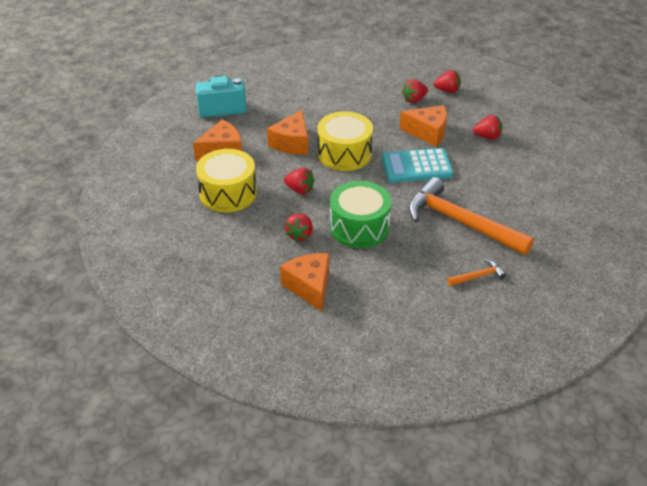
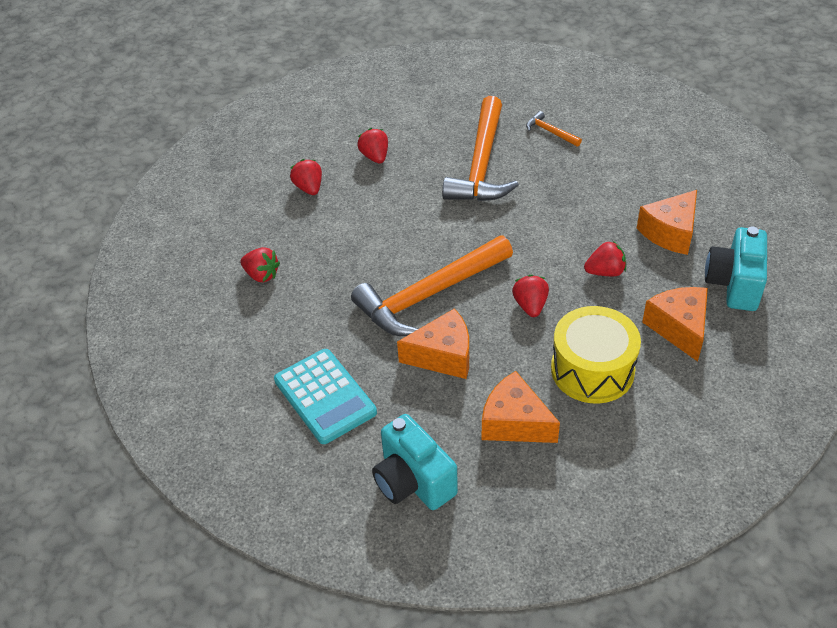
camera: 115 degrees left, 5 degrees up
(233, 292) = (734, 284): none -> turquoise camera
(344, 154) = (429, 295): yellow drum -> orange hammer
(359, 227) = (552, 231): green drum -> none
(416, 166) = (409, 225): turquoise calculator -> turquoise calculator (325, 396)
(428, 132) = (332, 238): orange cheese -> orange cheese (679, 328)
(447, 91) = (221, 251): red strawberry -> red strawberry (375, 157)

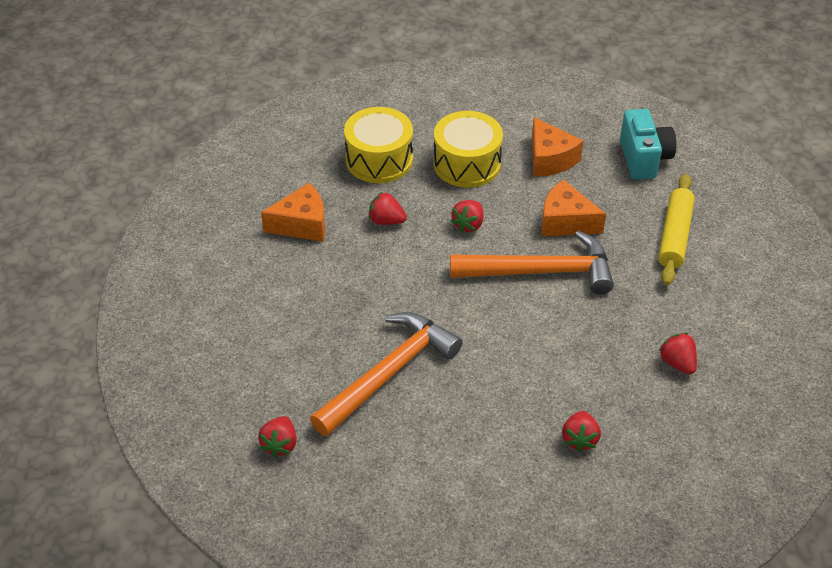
camera: 150 degrees left, 0 degrees up
(325, 396) = (675, 236): turquoise calculator -> yellow rolling pin
(375, 157) = (486, 442): red strawberry -> red strawberry (280, 444)
(550, 132) = (289, 374): orange hammer -> none
(679, 328) = (379, 159): orange cheese -> yellow drum
(734, 284) = (305, 167): turquoise camera -> none

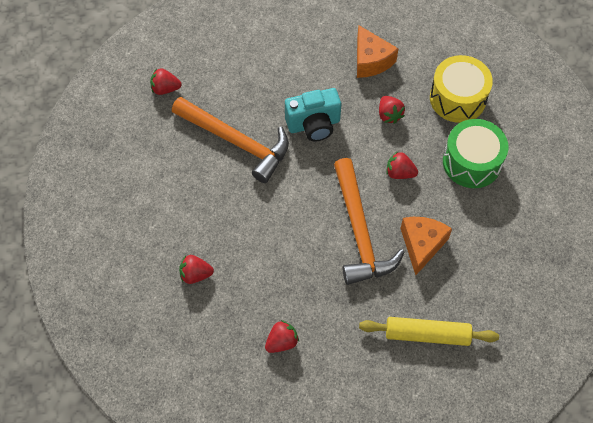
camera: 80 degrees right, 15 degrees up
(386, 221) = (389, 115): red strawberry -> red strawberry turned 150 degrees clockwise
(467, 164) = (471, 162): yellow drum -> green drum
(549, 159) = (497, 225): orange cheese -> none
(644, 159) = (521, 304): turquoise camera -> turquoise camera (314, 124)

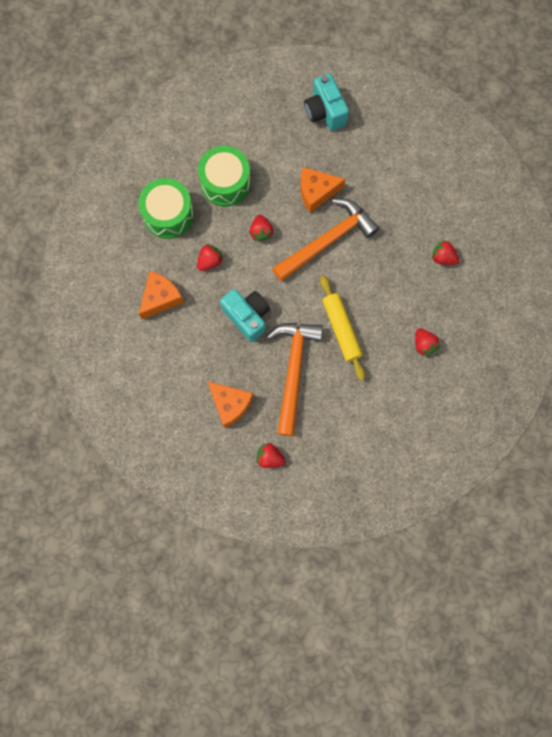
camera: 115 degrees left, 15 degrees up
(165, 89) = (269, 457): red strawberry -> red strawberry turned 135 degrees clockwise
(234, 77) = (230, 404): none -> orange cheese
(427, 335) = (386, 162): yellow rolling pin -> yellow rolling pin (341, 329)
(457, 98) = (168, 214): yellow drum -> green drum
(519, 297) = (325, 112): none -> turquoise camera

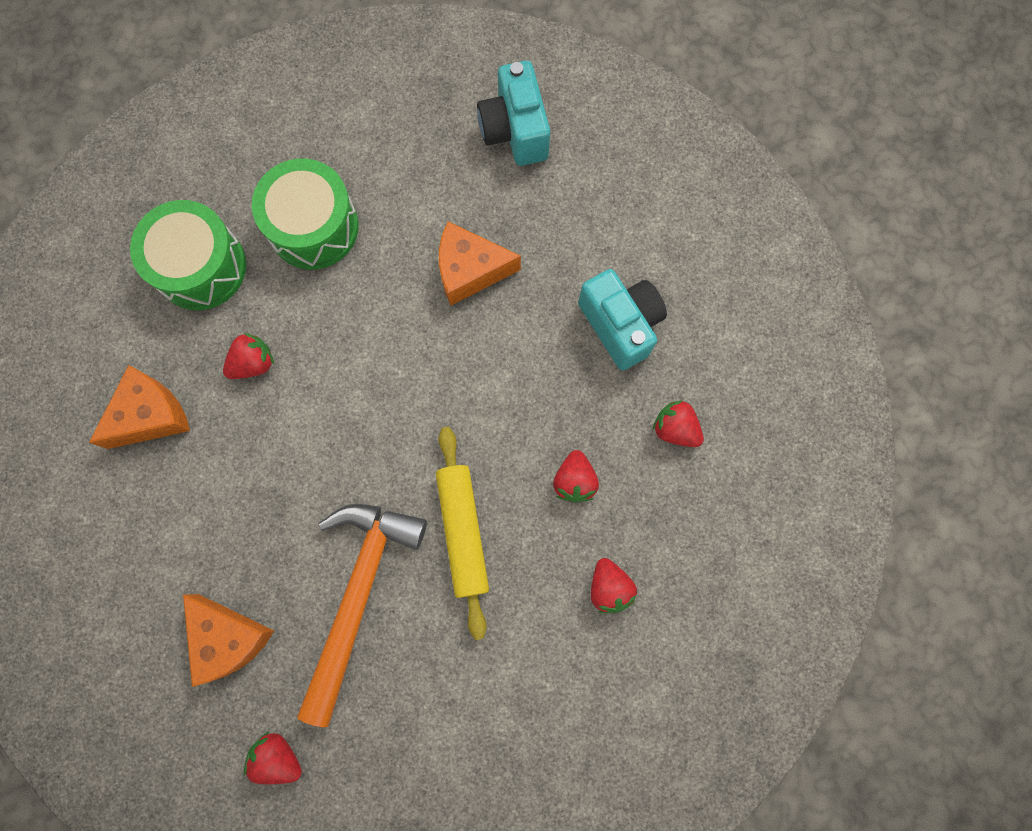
camera: 10 degrees right, 0 degrees up
(247, 316) = (297, 477): turquoise camera -> turquoise camera (620, 325)
(261, 232) = (356, 325): red strawberry -> red strawberry (574, 481)
(327, 240) = (471, 361): orange hammer -> none

